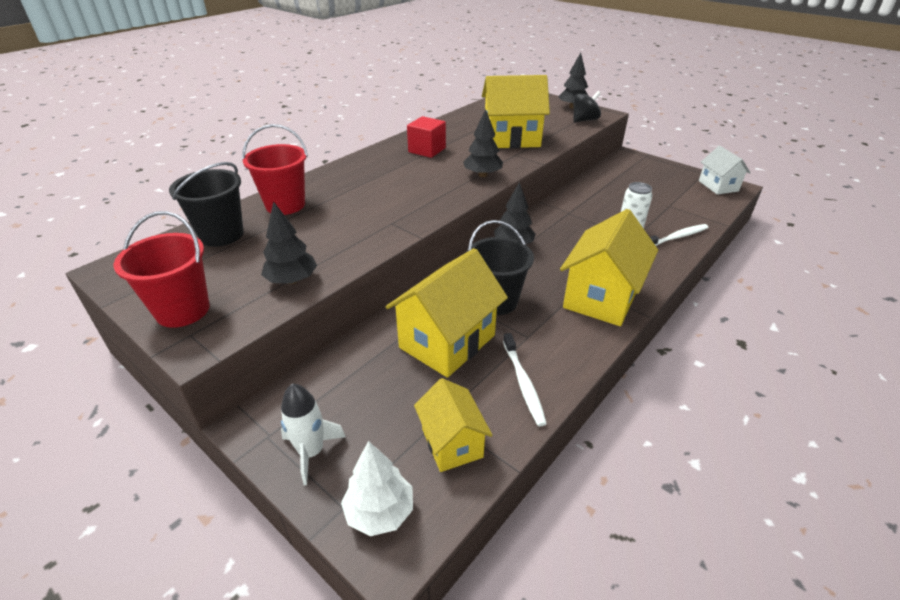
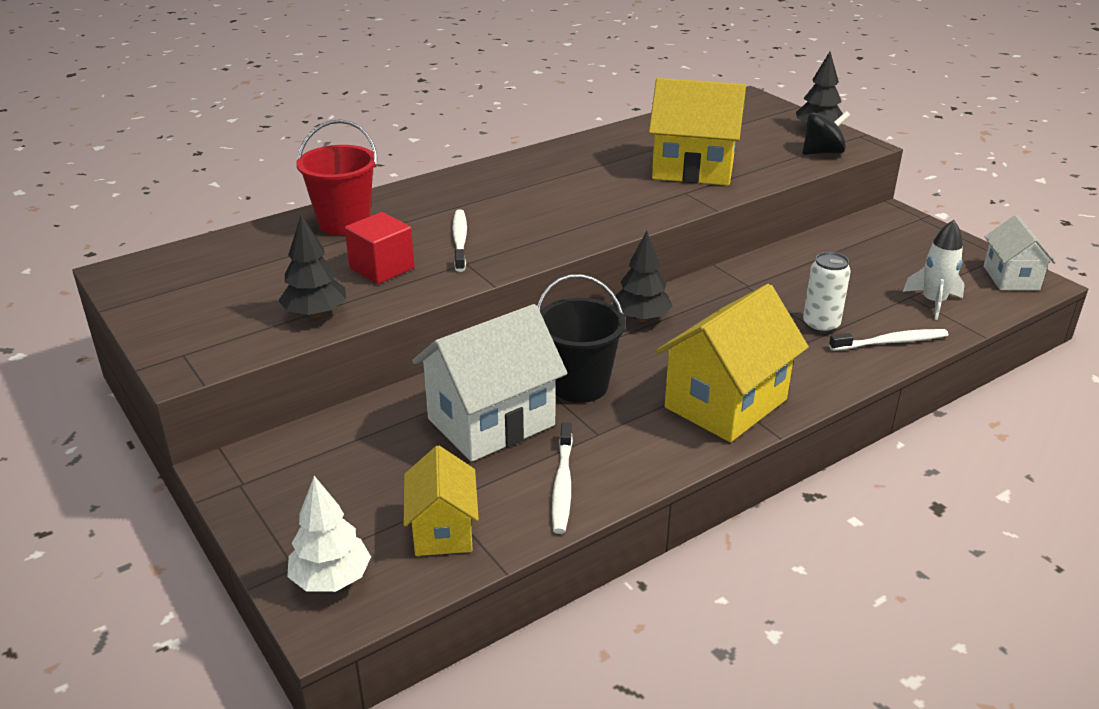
camera: 15 degrees right, 5 degrees down
(183, 310) = (183, 328): red bucket -> none
(221, 235) = (255, 249): black bucket -> none
(311, 452) = (281, 509): white rocket -> white rocket (933, 302)
(379, 207) = (460, 240): none -> white toothbrush
(427, 150) = (562, 172): red cube -> red cube (382, 268)
(447, 341) = (491, 422): yellow house -> white house
(482, 175) = (621, 215): black tree -> none

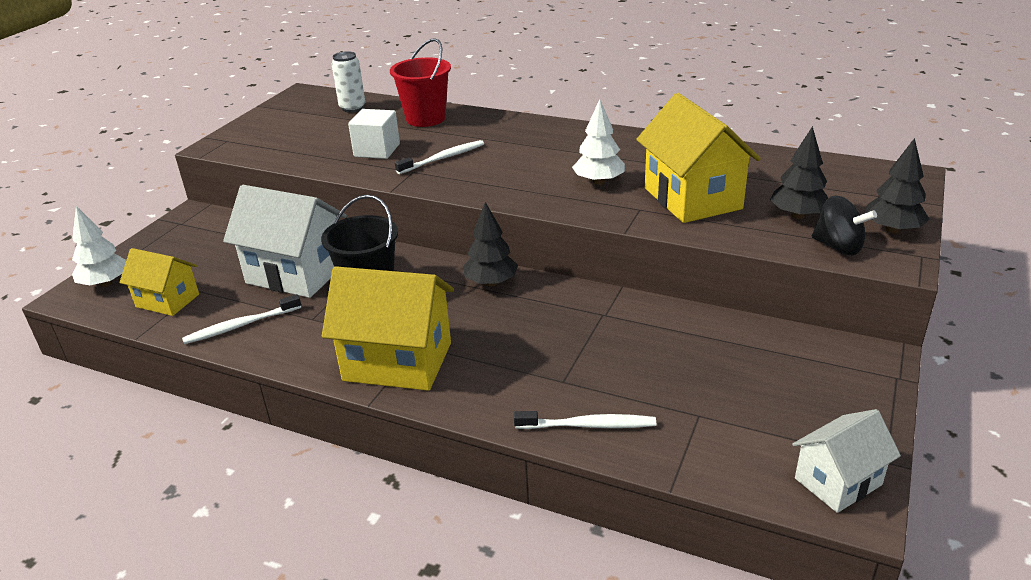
camera: 60 degrees right, 0 degrees up
(315, 314) = (300, 154): black tree -> black tree (797, 215)
(382, 268) = (377, 150): red cube -> white cube
(443, 530) = (167, 300): yellow house -> yellow house turned 60 degrees clockwise
(615, 191) = (598, 182): none -> white tree
(820, 325) = (575, 374): white can -> white can (352, 108)
(891, 342) = (588, 425): white toothbrush -> white toothbrush turned 45 degrees counterclockwise
(933, 302) = (704, 434): white rocket -> none

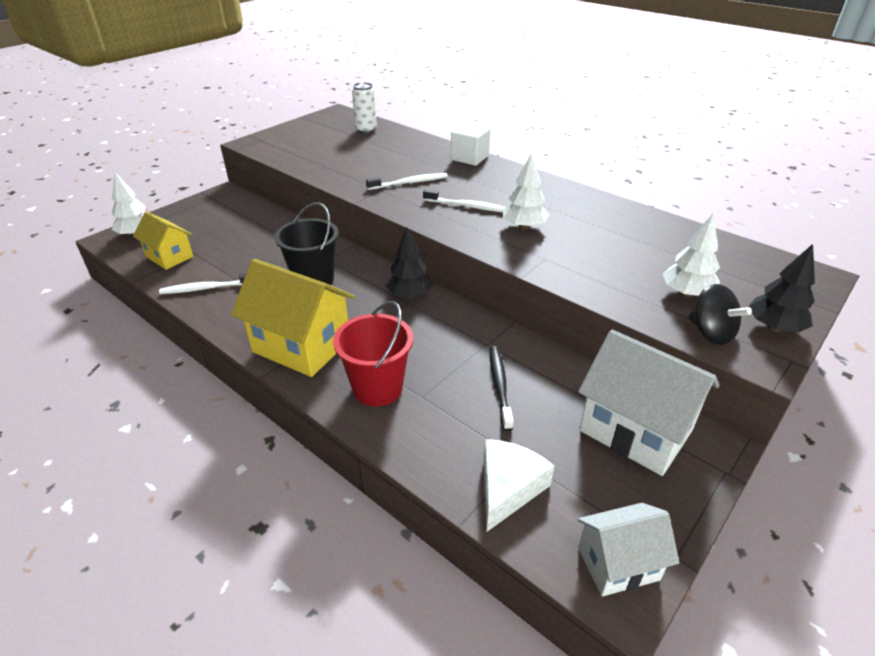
camera: 15 degrees right, 5 degrees up
(296, 273) = (269, 255): white house -> white house (635, 430)
(377, 150) = (363, 167): white cube -> white cube (470, 158)
(425, 118) = (415, 147): red bucket -> red bucket (377, 388)
(588, 425) = (421, 443): white toothbrush -> white toothbrush (467, 206)
(640, 351) = (499, 385): none -> black toothbrush
(692, 198) = (597, 258): yellow house -> none
(700, 444) = (508, 488): none -> white cheese
(797, 215) = (686, 293): black tree -> white tree

